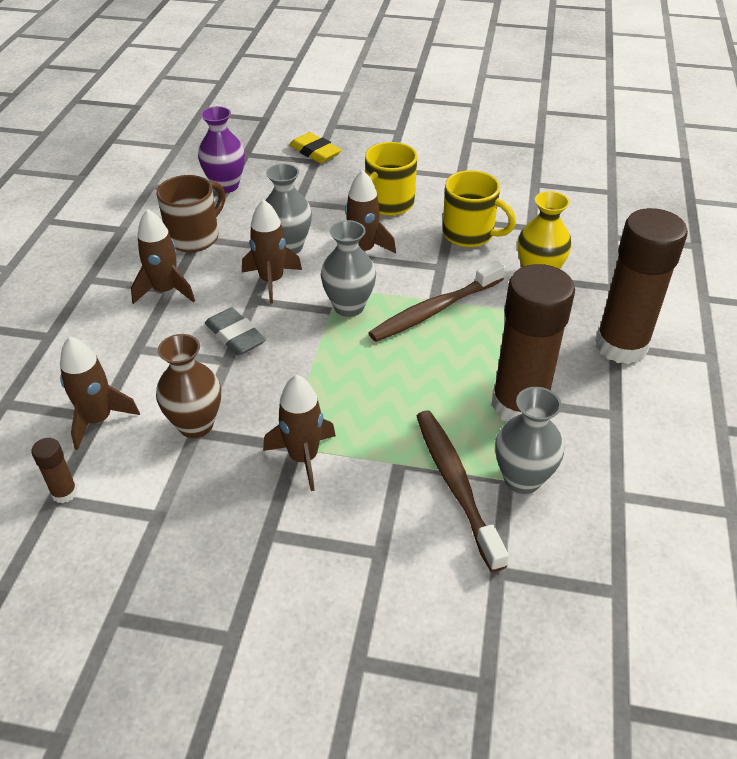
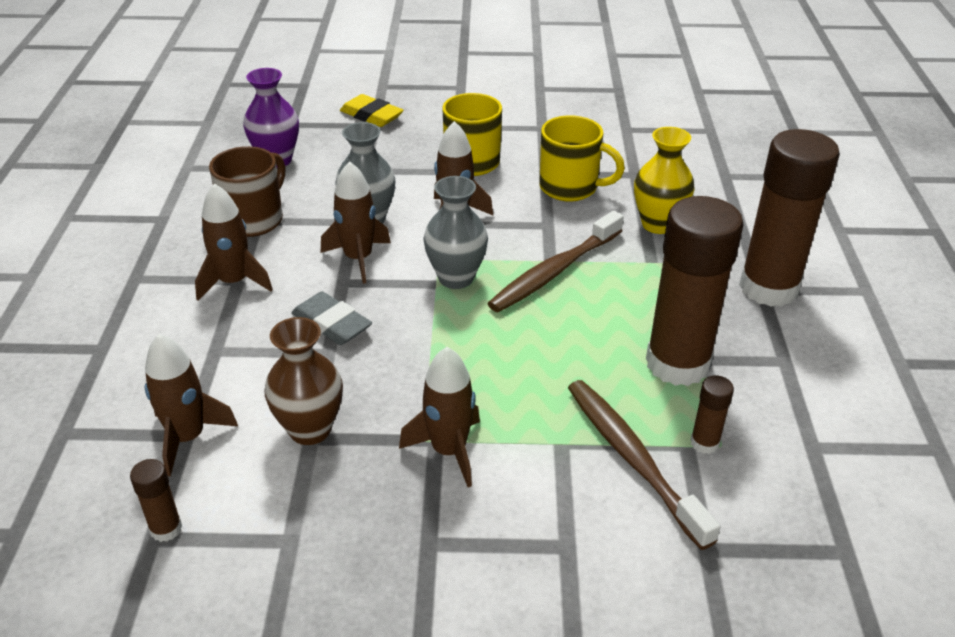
camera: 10 degrees left, 5 degrees down
(522, 479) = (704, 443): grey vase -> brown glue stick

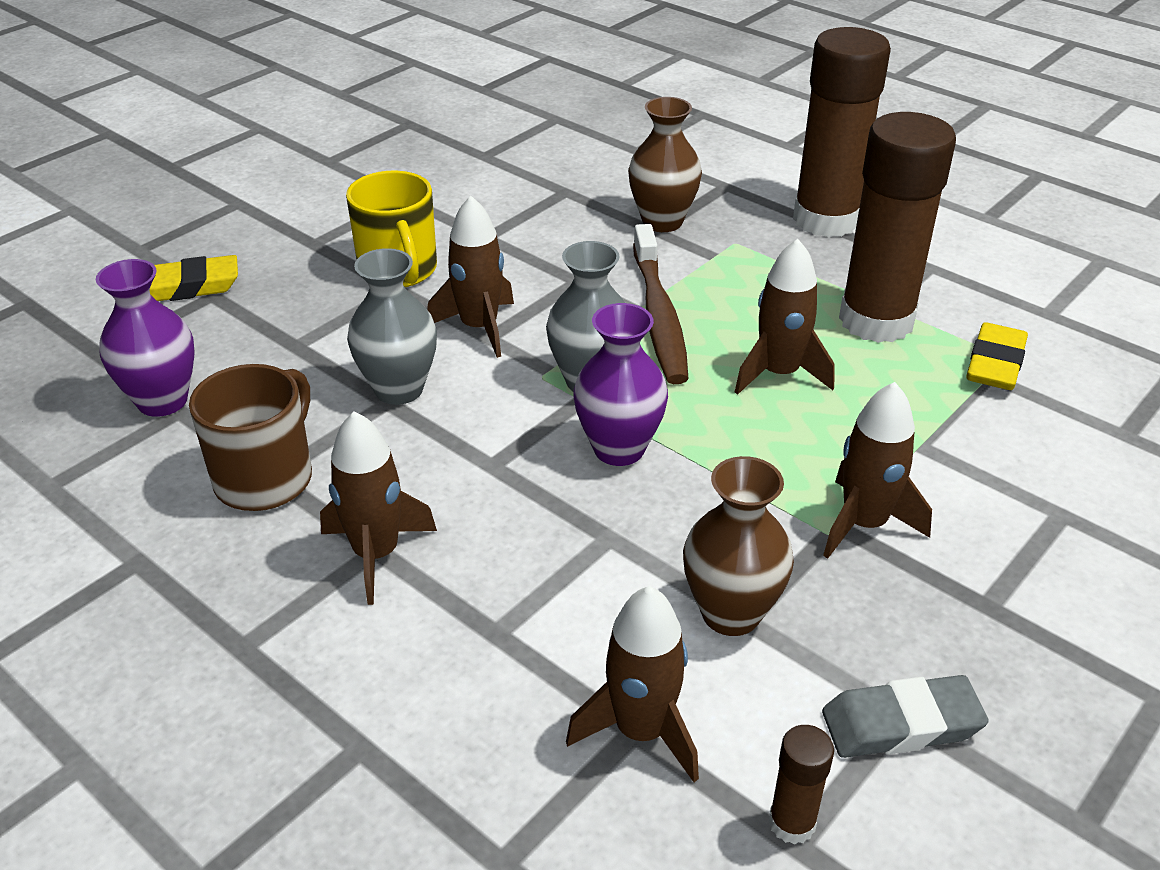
camera: 50 degrees left, 0 degrees up
(254, 219) = (266, 478): brown mug -> brown mug turned 45 degrees clockwise
(331, 324) = (560, 509): grey eraser -> grey eraser (901, 724)
(358, 258) = (463, 432): brown rocket -> brown rocket (779, 373)
(407, 319) = (619, 449): none -> purple vase
(570, 188) = (534, 236): yellow mug -> none
(632, 459) = (979, 414): brown toothbrush -> none
(658, 224) = (662, 222): yellow vase -> brown vase
(704, 443) = (995, 364): brown glue stick -> yellow eraser

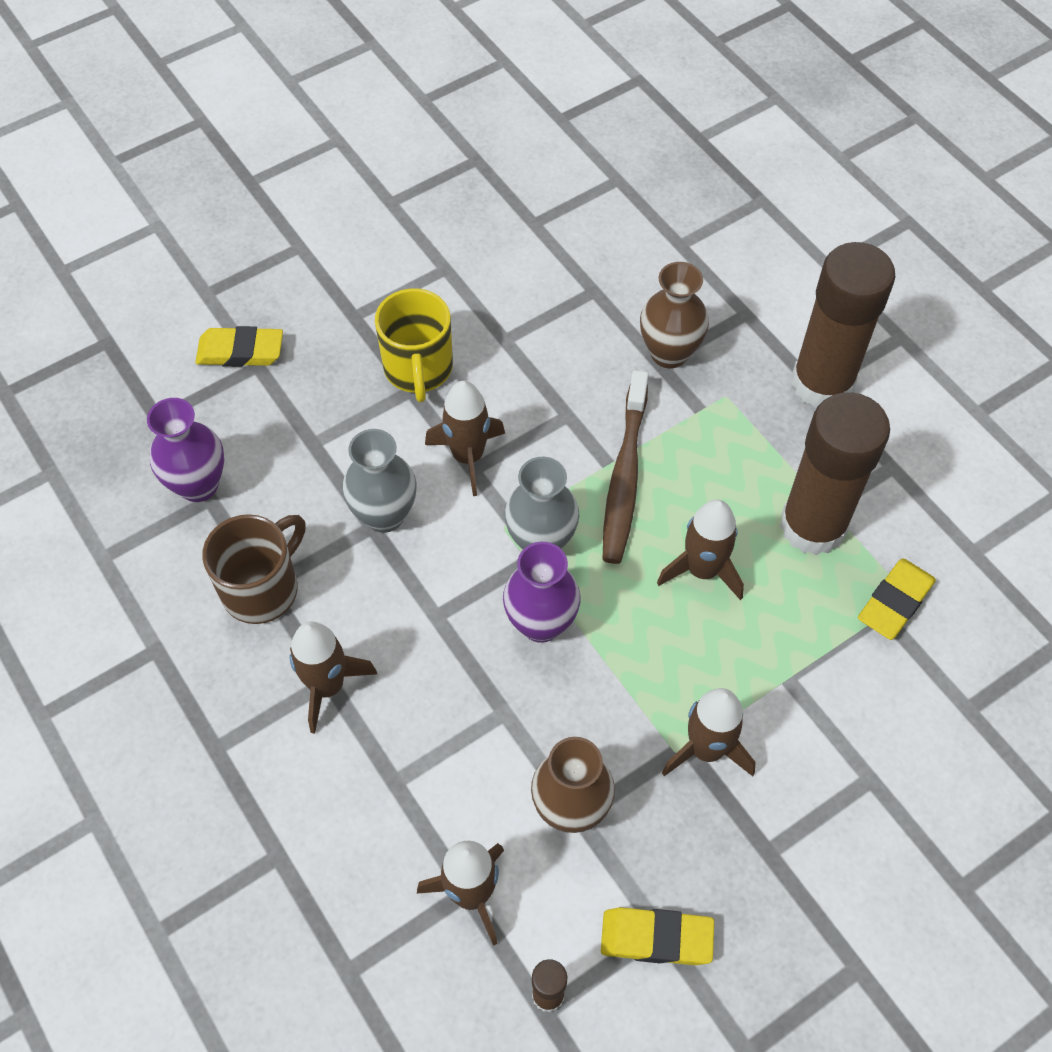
camera: 15 degrees right, 20 degrees up
(901, 724) = (656, 938): grey eraser -> yellow eraser

